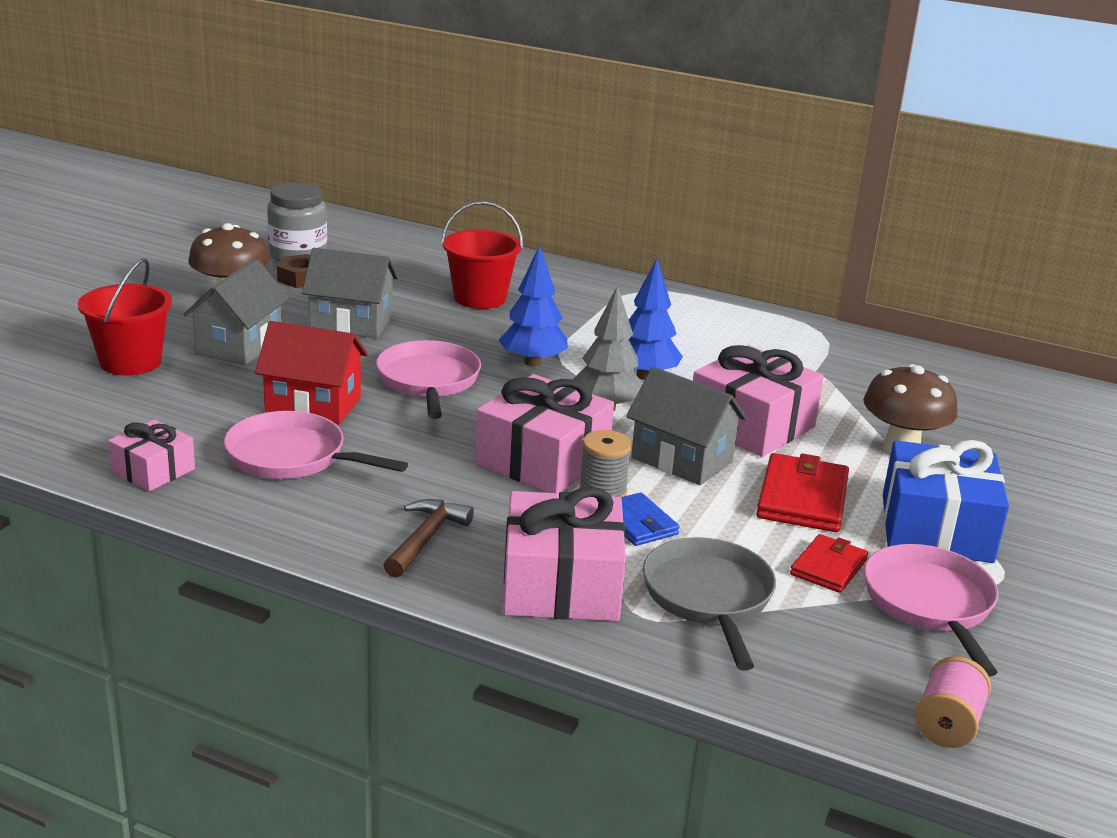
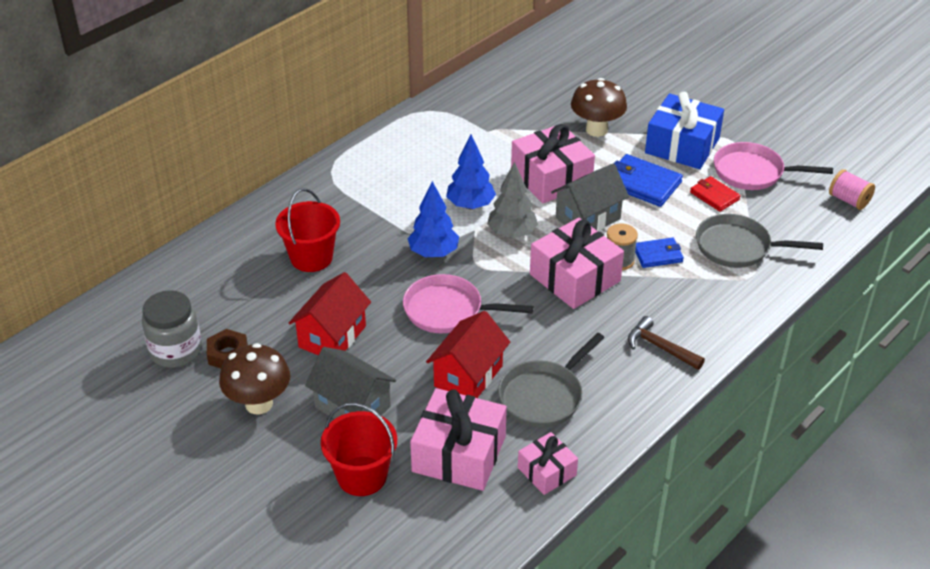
camera: 70 degrees left, 15 degrees up
(293, 457) = (544, 396): pink pan -> grey pan
(351, 323) = (332, 336): grey house -> red house
(561, 585) = (717, 300): pink gift -> pink gift (459, 454)
(802, 498) = (642, 183): red wallet -> blue wallet

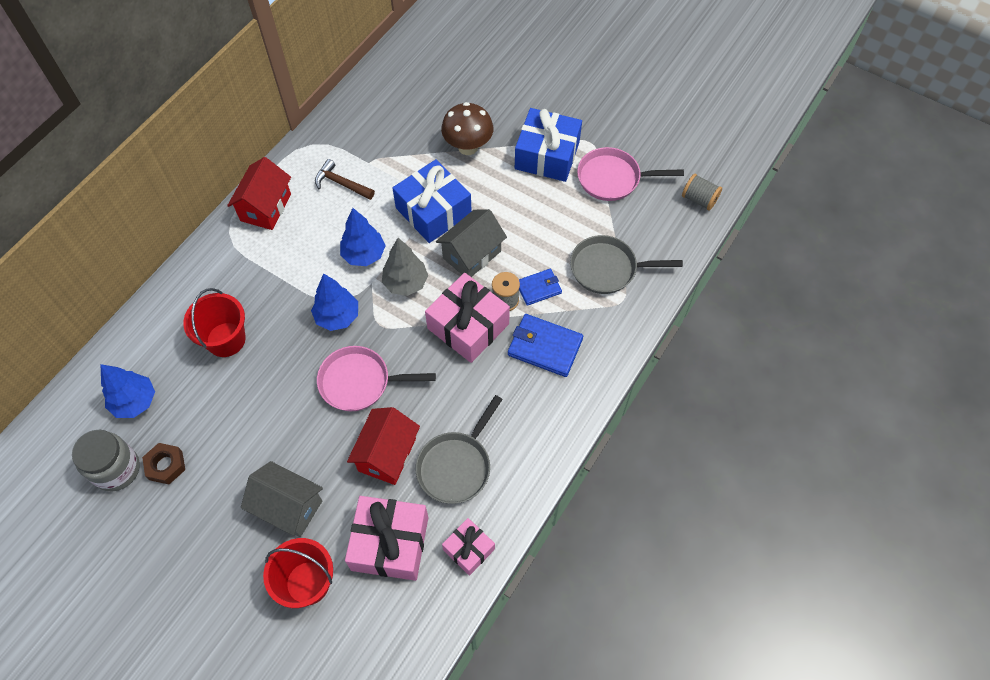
camera: 10 degrees left, 20 degrees up
(206, 297) = (135, 402): none -> blue tree
(259, 404) = (203, 517): brown mushroom -> none
(332, 336) = (258, 429): red house -> red house (265, 207)
(551, 178) = (433, 211): pink gift -> blue gift
(642, 183) = (516, 206): blue wallet -> blue wallet (545, 347)
(660, 347) = (551, 394): brown hammer -> brown hammer (341, 183)
(714, 196) = (581, 211): red wallet -> none
(849, 200) = (699, 199): pink spool -> grey spool

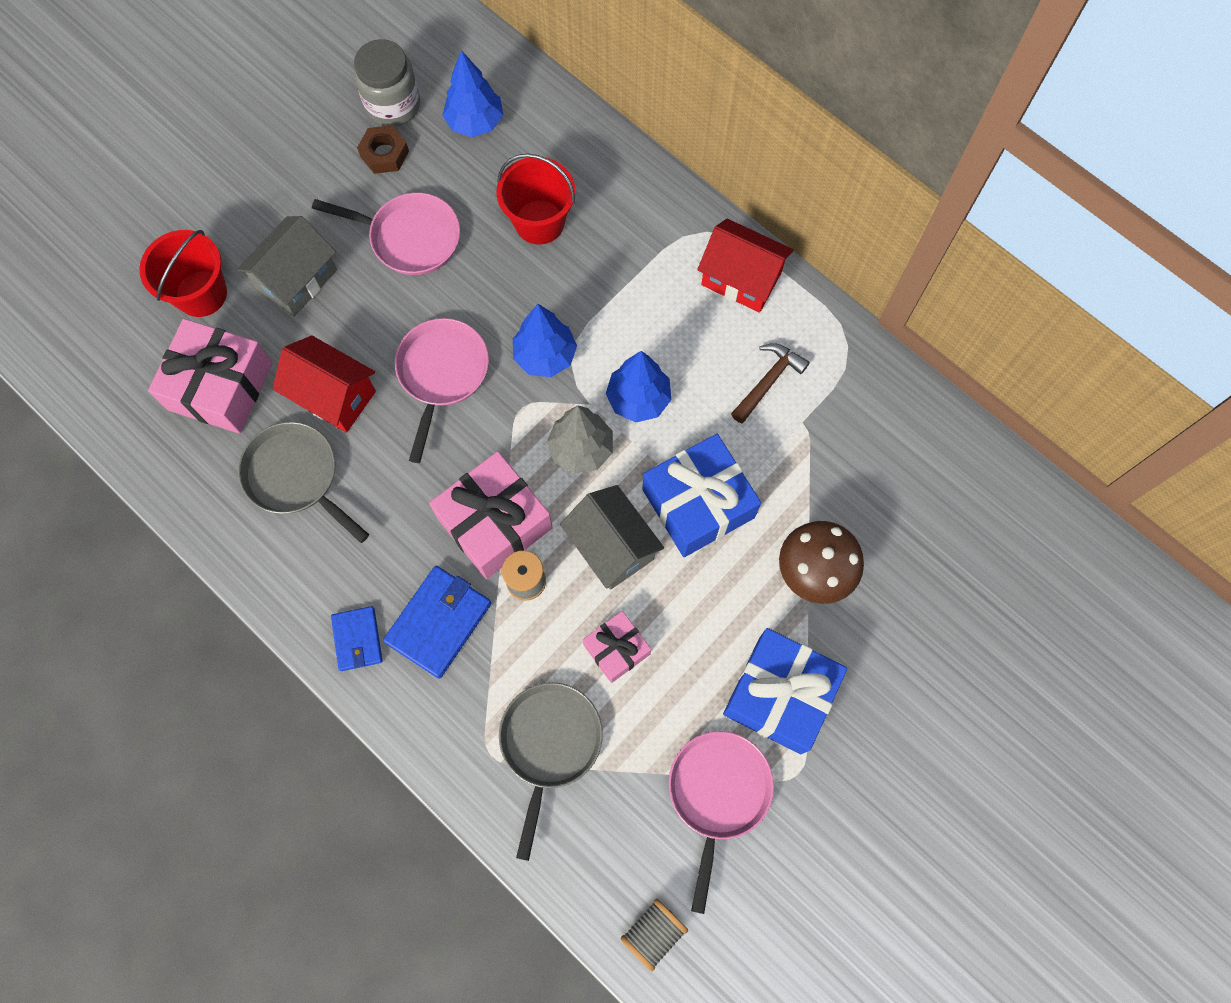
camera: 100 degrees right, 10 degrees up
(244, 429) = (409, 237): none -> pink pan
(468, 549) = (186, 475): pink gift -> pink gift (616, 649)
(538, 288) = (536, 633): blue wallet -> blue wallet (357, 639)

